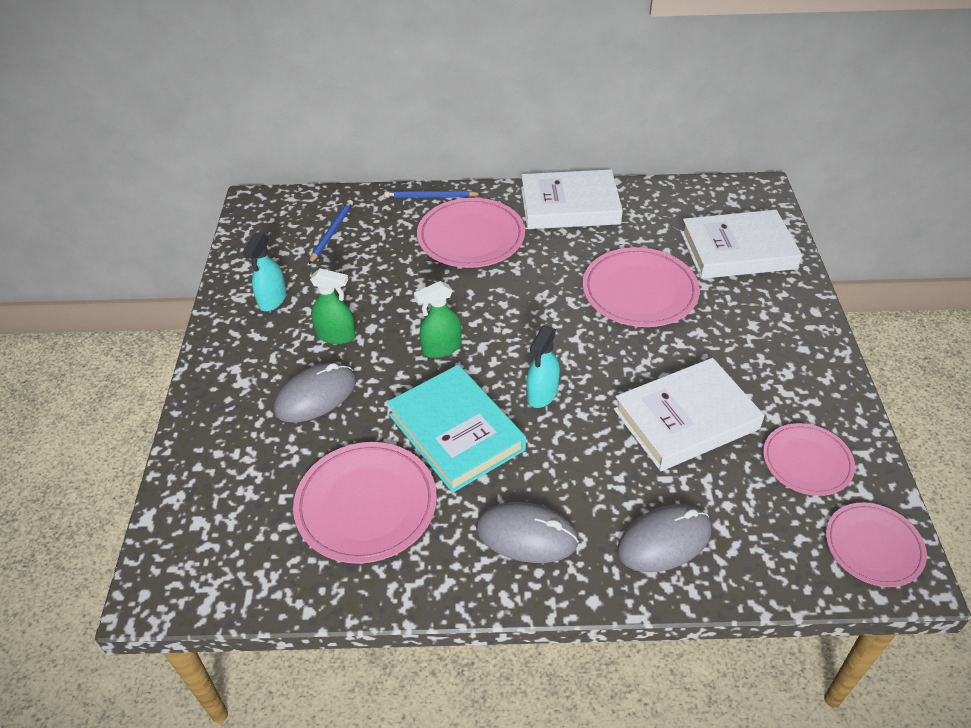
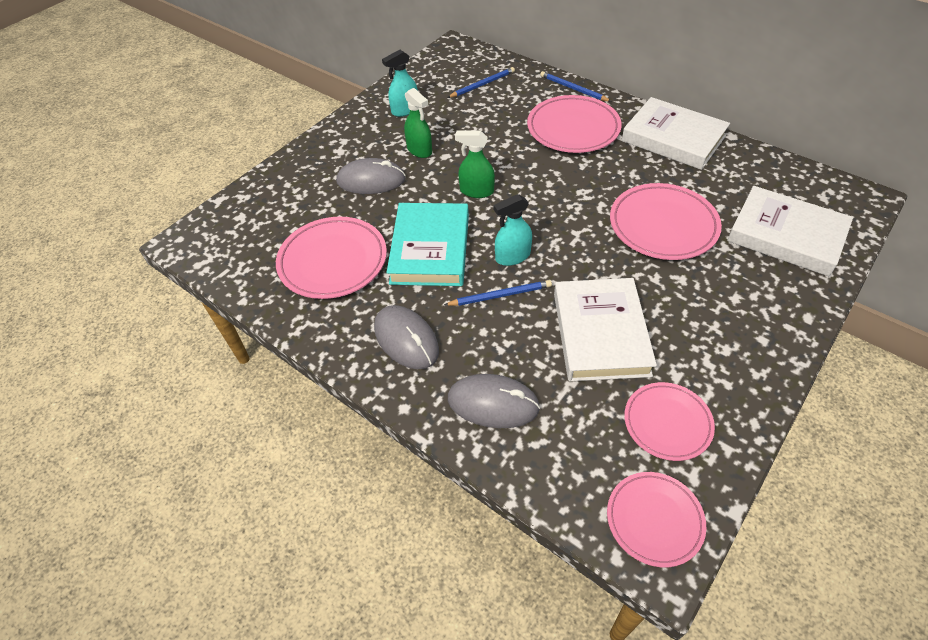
camera: 40 degrees right, 5 degrees up
(569, 437) = (500, 295): none -> blue pencil
(686, 419) = (600, 333): white book -> white book turned 75 degrees clockwise

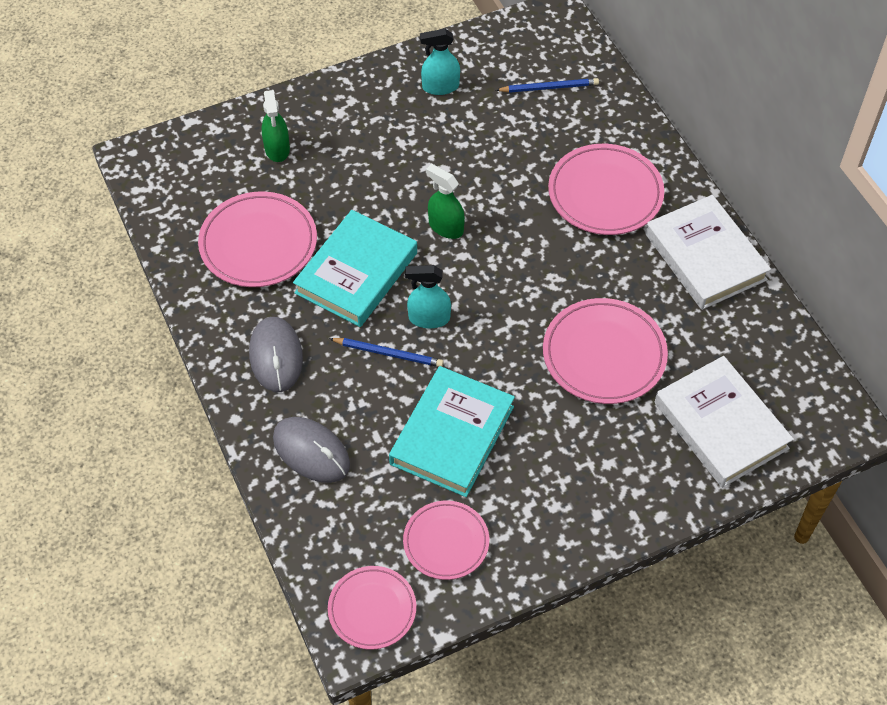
camera: 25 degrees right, 5 degrees up
(371, 180) = (349, 165): grey mouse -> none
(419, 150) = (421, 148): green spray bottle -> green spray bottle (277, 149)
(573, 89) = (647, 139): blue pencil -> none
(600, 333) = (452, 435): white book -> turquoise book

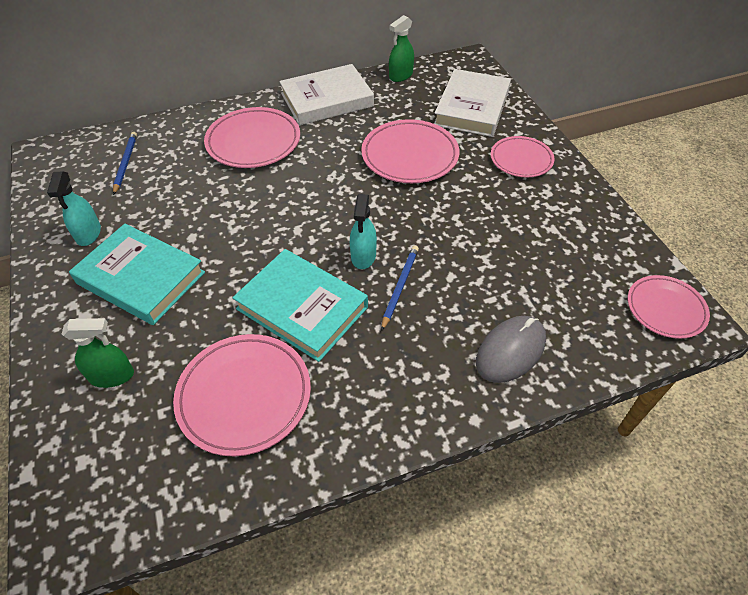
camera: 85 degrees left, 5 degrees down
(276, 356) = (397, 380): grey mouse -> none
(445, 227) = (262, 239): green spray bottle -> green spray bottle (400, 75)
(446, 542) = (590, 257): pink plate -> pink plate (521, 159)
(452, 435) = (487, 247): turquoise book -> turquoise book (141, 278)
(721, 425) = (471, 108): white book -> white book turned 45 degrees counterclockwise

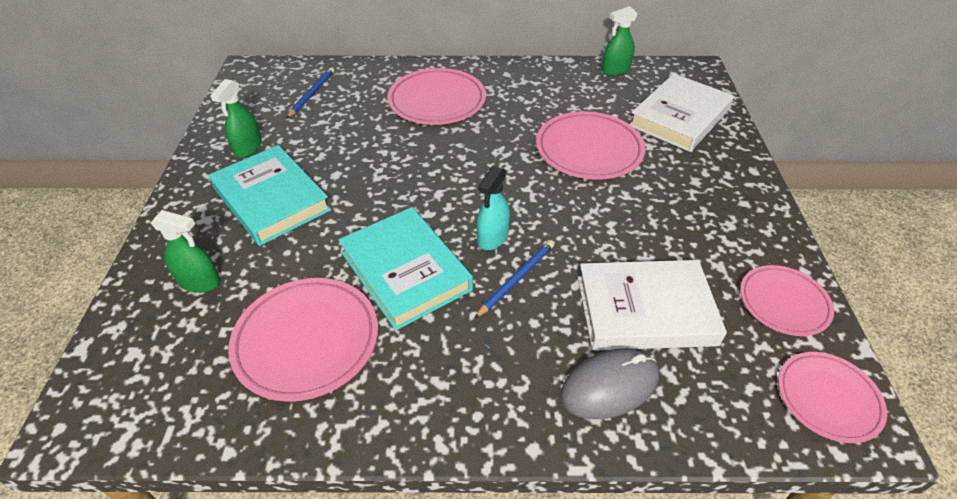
camera: 20 degrees right, 5 degrees down
(88, 234) = (248, 148): turquoise spray bottle -> green spray bottle
(327, 100) = (528, 78): white book -> white book (645, 310)
(521, 159) = (713, 183): pink plate -> pink plate (783, 303)

